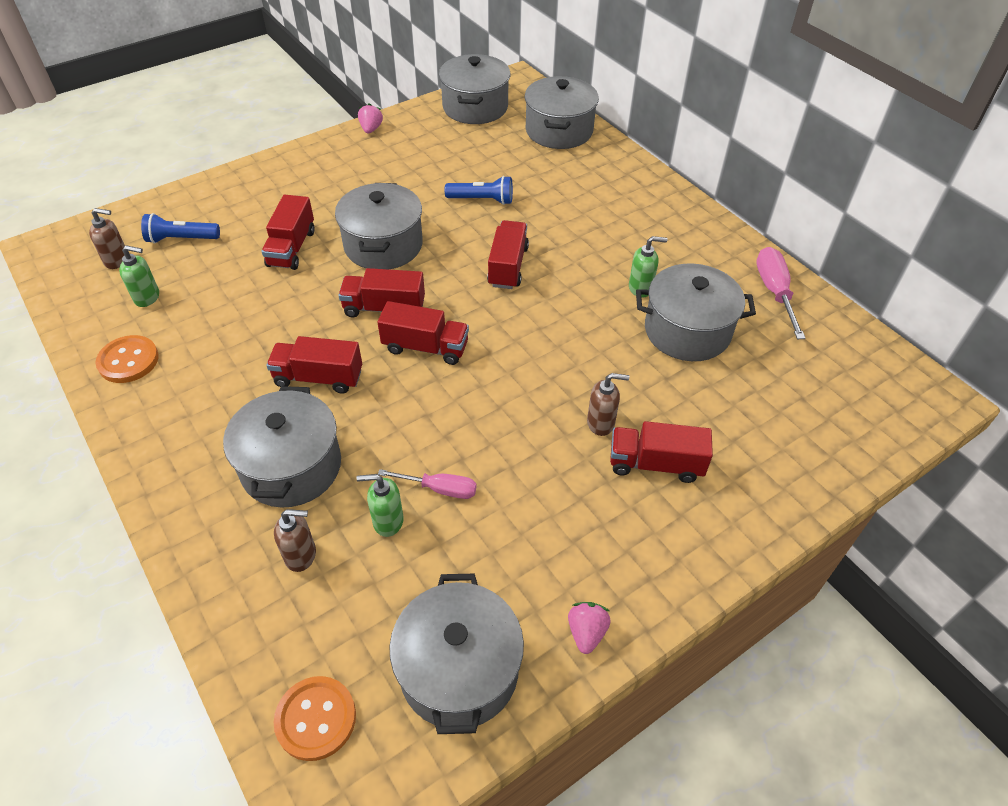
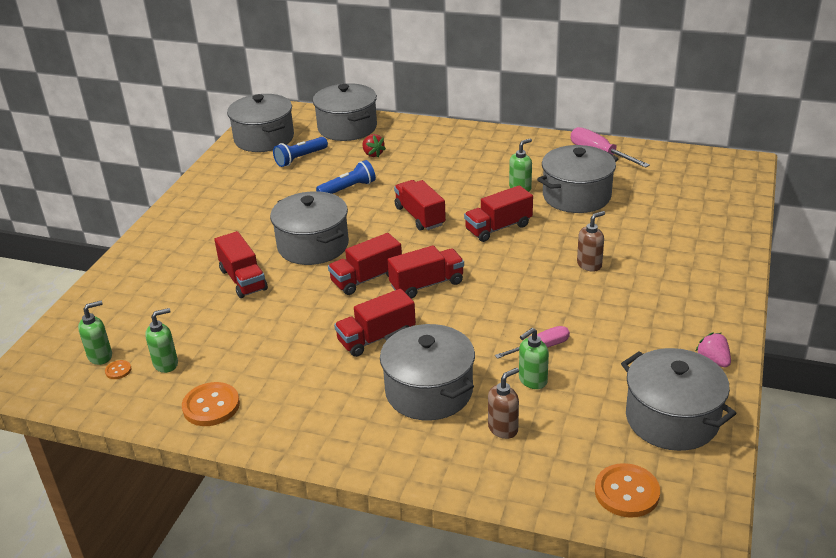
camera: 35 degrees left, 15 degrees down
(112, 282) = (118, 370): none -> orange button
(117, 260) = (100, 356): brown soap dispenser -> green soap dispenser
(181, 239) = (139, 317): blue flashlight -> blue flashlight (300, 158)
(371, 129) = (199, 184): pink strawberry -> none
(547, 172) = (373, 154): none -> red strawberry
(655, 464) = (645, 267): red truck -> red truck (498, 228)

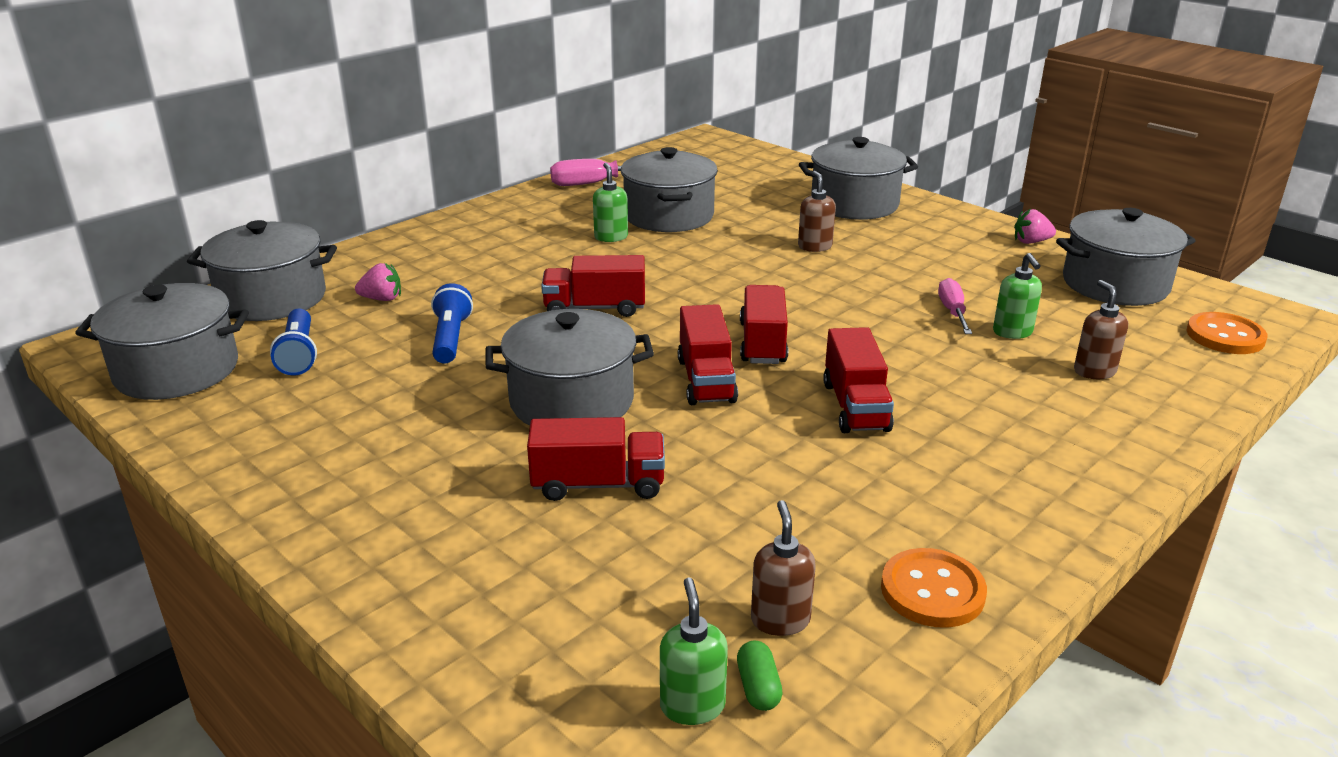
camera: 65 degrees left, 5 degrees down
(118, 370) = (758, 687): orange button -> green capsule
(166, 364) = (780, 620): green soap dispenser -> brown soap dispenser
(373, 154) = (382, 299): red strawberry -> pink strawberry
(429, 391) = (998, 398): grey pot -> grey pot (854, 204)
(498, 228) = (683, 270): red truck -> none

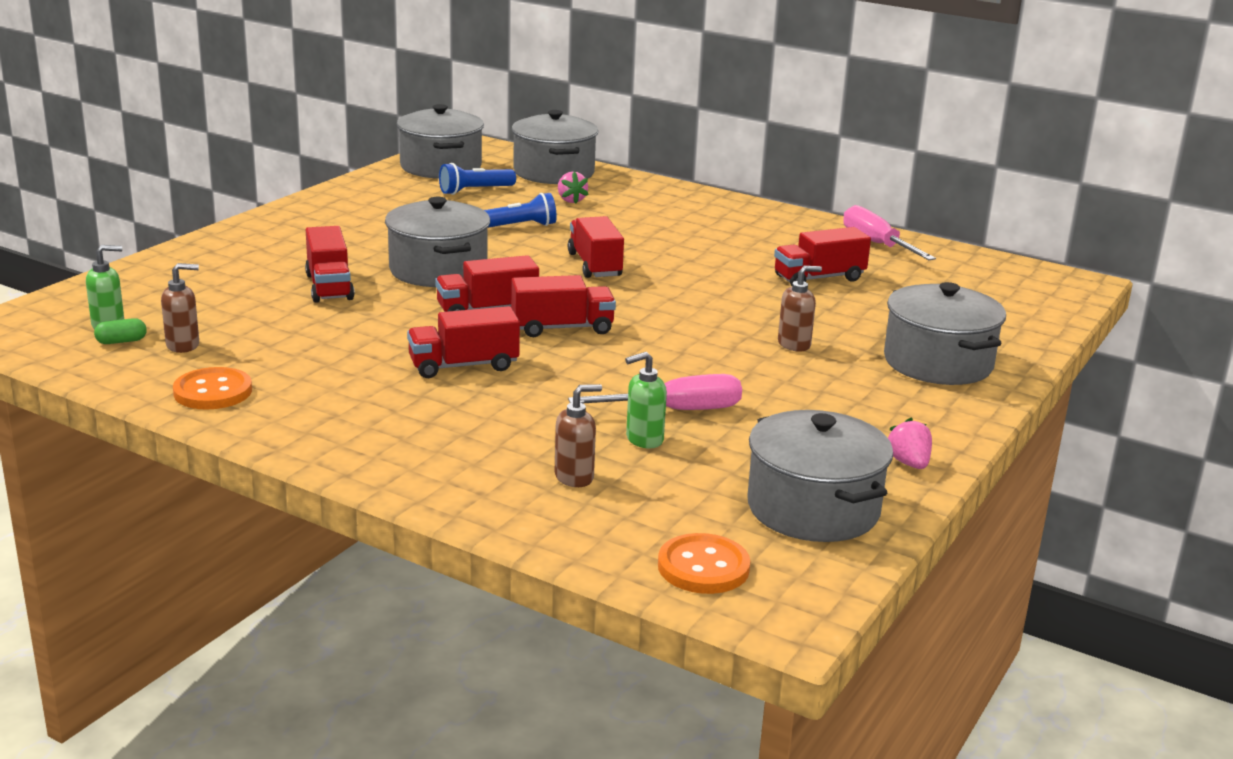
camera: 75 degrees right, 5 degrees down
(611, 237) = (746, 259): green soap dispenser -> none
(669, 216) = (819, 278): grey pot -> red truck
(952, 312) = (676, 410): pink screwdriver -> pink screwdriver, size x1.51

